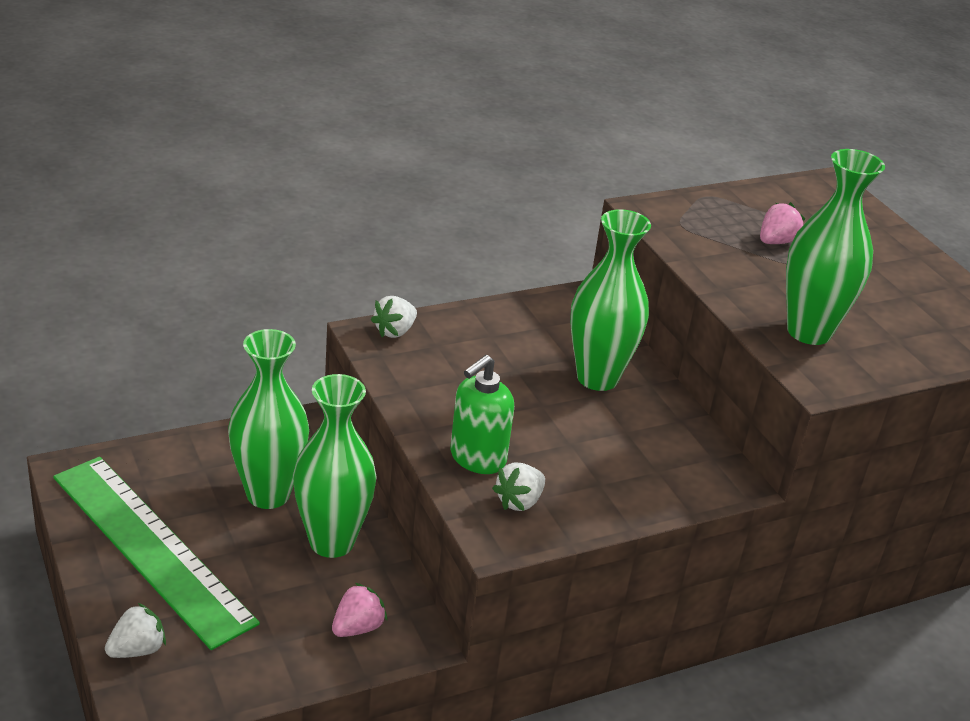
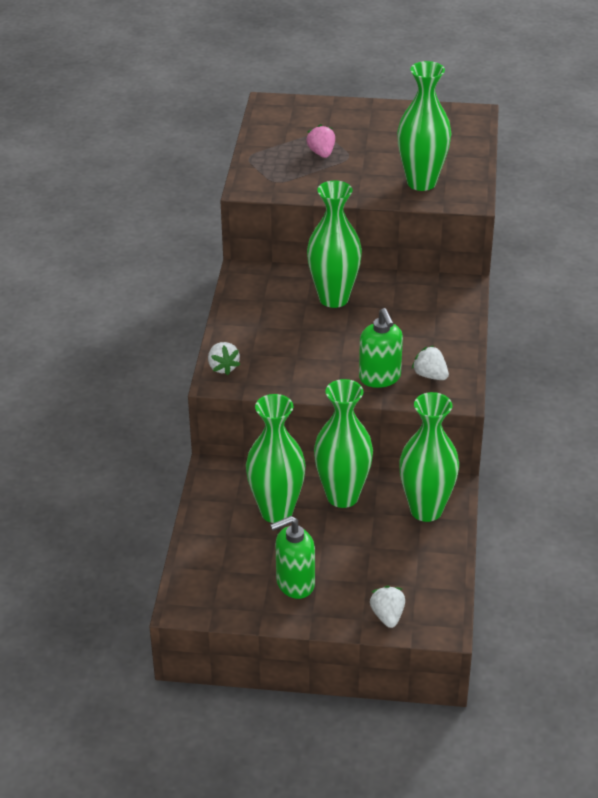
camera: 55 degrees left, 5 degrees up
(152, 547) = (295, 584): green ruler -> green soap dispenser
(357, 627) = (426, 510): pink strawberry -> green vase
(519, 501) = (430, 375): white strawberry -> white strawberry turned 150 degrees clockwise

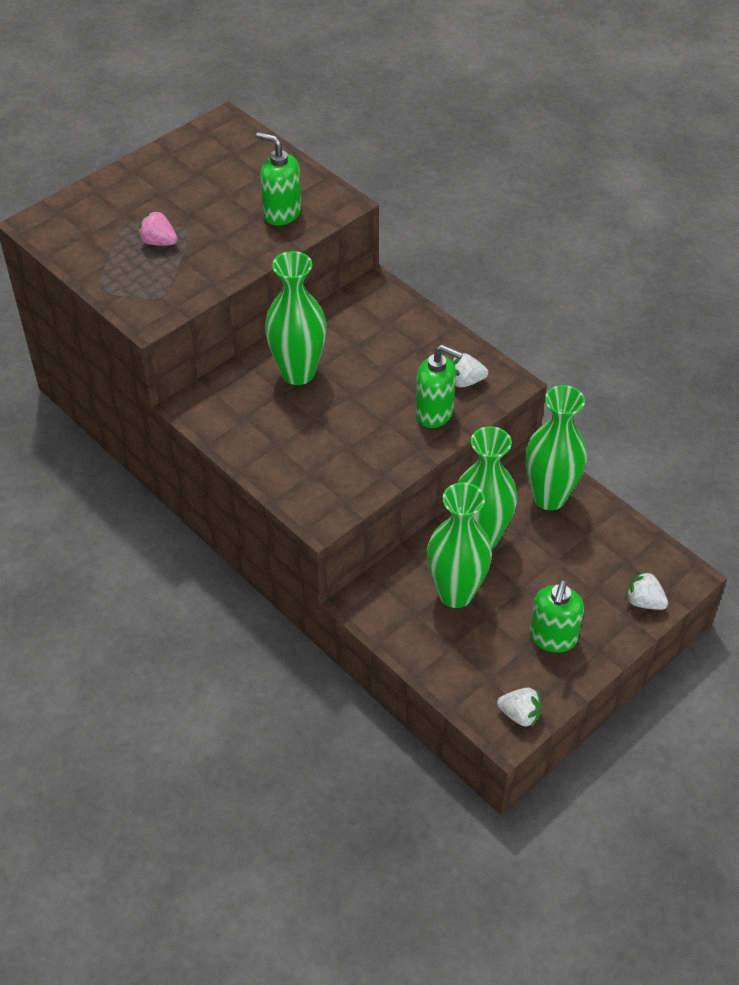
camera: 50 degrees left, 10 degrees up
(223, 367) = (307, 504): white strawberry -> white strawberry (520, 715)
(421, 182) = (281, 213): green vase -> green soap dispenser

